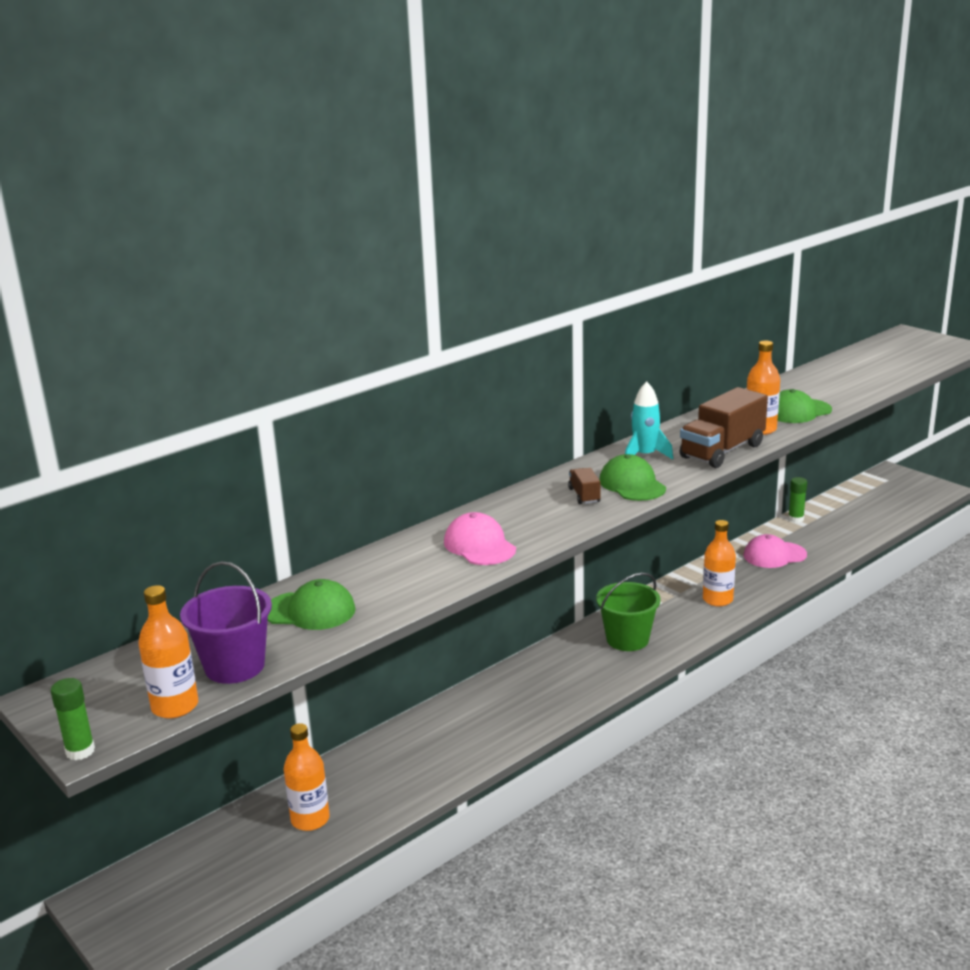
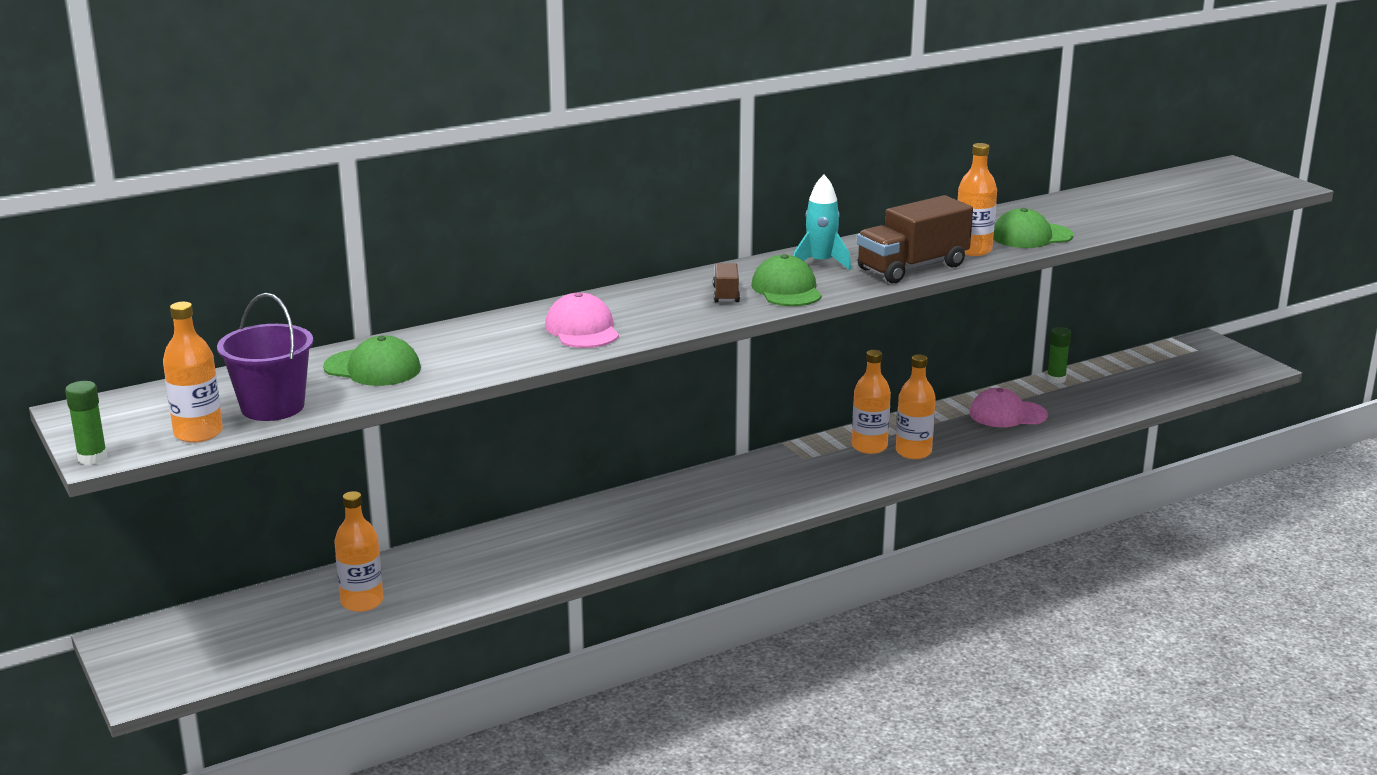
camera: 10 degrees right, 0 degrees up
(627, 639) = (786, 479): green bucket -> none
(680, 599) = (869, 446): none -> orange bottle

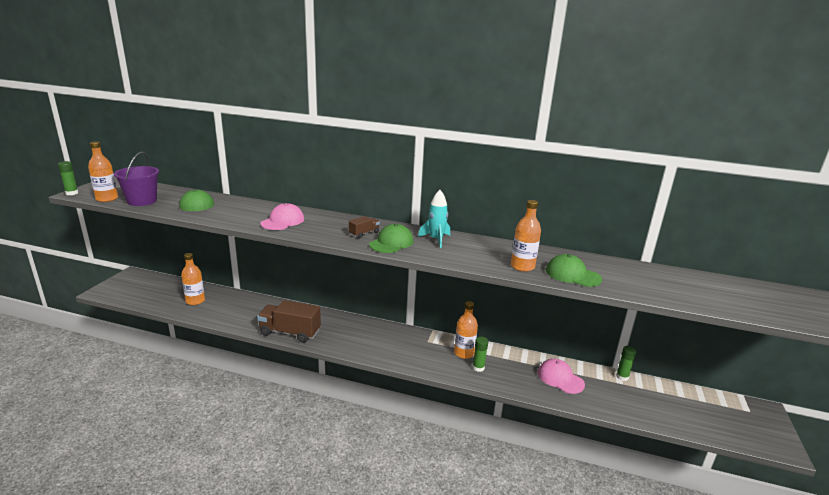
camera: 45 degrees right, 0 degrees up
(912, 267) = (470, 260): brown truck -> brown truck (290, 332)
(913, 452) = (478, 367): orange bottle -> green glue stick

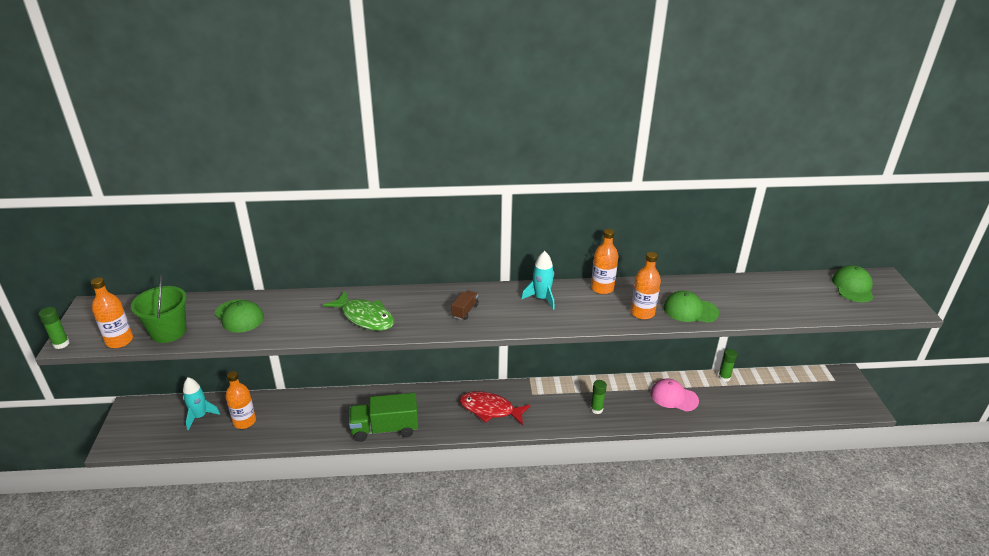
camera: 20 degrees left, 10 degrees up
(142, 201) = (168, 332): purple bucket -> green bucket
(169, 290) = (200, 416): none -> turquoise rocket
(283, 221) = (365, 317): pink cap -> green fish
(290, 332) = (385, 429): brown truck -> green truck
(383, 342) = (490, 409): none -> red fish
(391, 243) = (502, 316): green cap -> green cap (852, 287)
(464, 353) = (574, 397): orange bottle -> orange bottle (602, 288)

